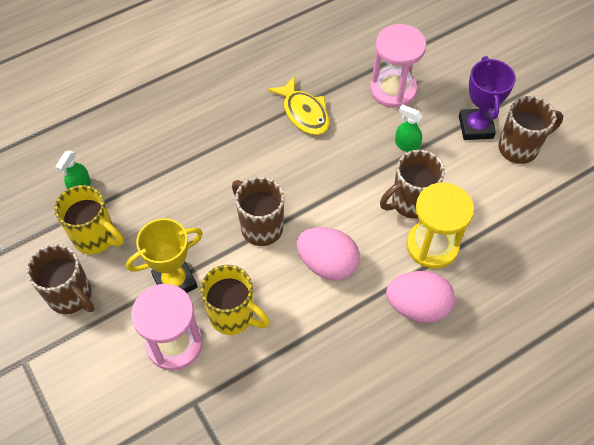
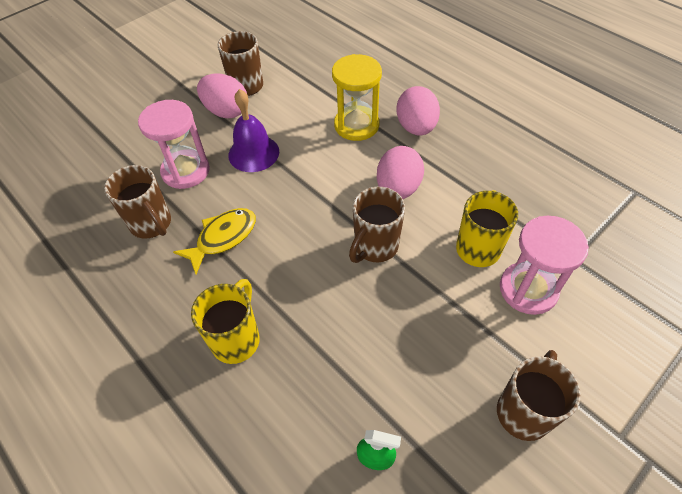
camera: 100 degrees left, 5 degrees down
(96, 237) = (440, 410): yellow mug -> yellow mug (236, 339)
(175, 281) = (463, 307): yellow trophy -> none
(406, 145) = (253, 153): green spray bottle -> purple bell
(410, 203) = (317, 143): brown mug -> brown mug (152, 224)
(475, 127) = (226, 111): purple trophy -> pink egg

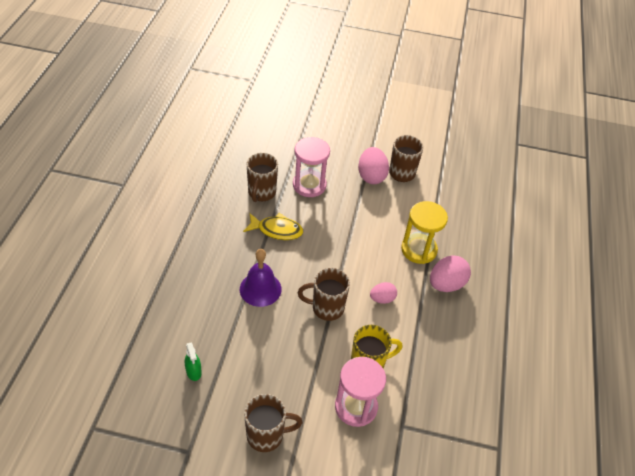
camera: 50 degrees right, 5 degrees down
(236, 339) = (219, 273): yellow mug -> none
(253, 153) = (349, 209): purple bell -> purple bell (260, 289)
(398, 189) = (382, 299): pink egg -> pink egg, size x0.60

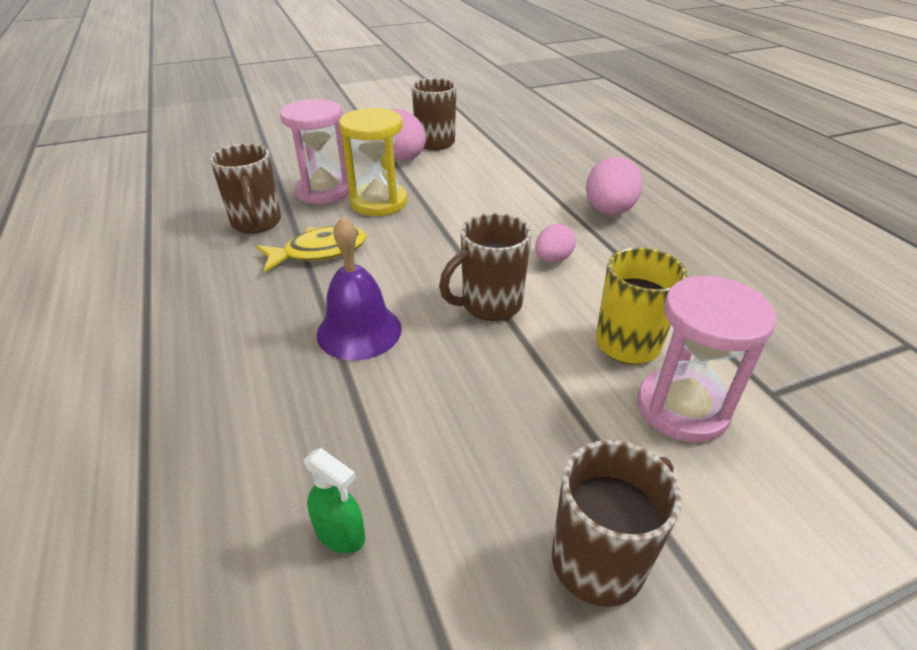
camera: 30 degrees left, 10 degrees down
(419, 250) = (536, 195): yellow hourglass -> yellow hourglass (378, 202)

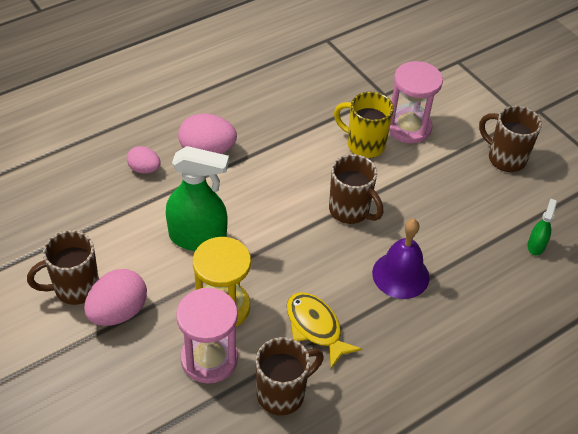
camera: 105 degrees left, 10 degrees up
(474, 196) = (198, 238): none -> green spray bottle
(553, 259) = (285, 181): pink egg -> pink egg (144, 169)

